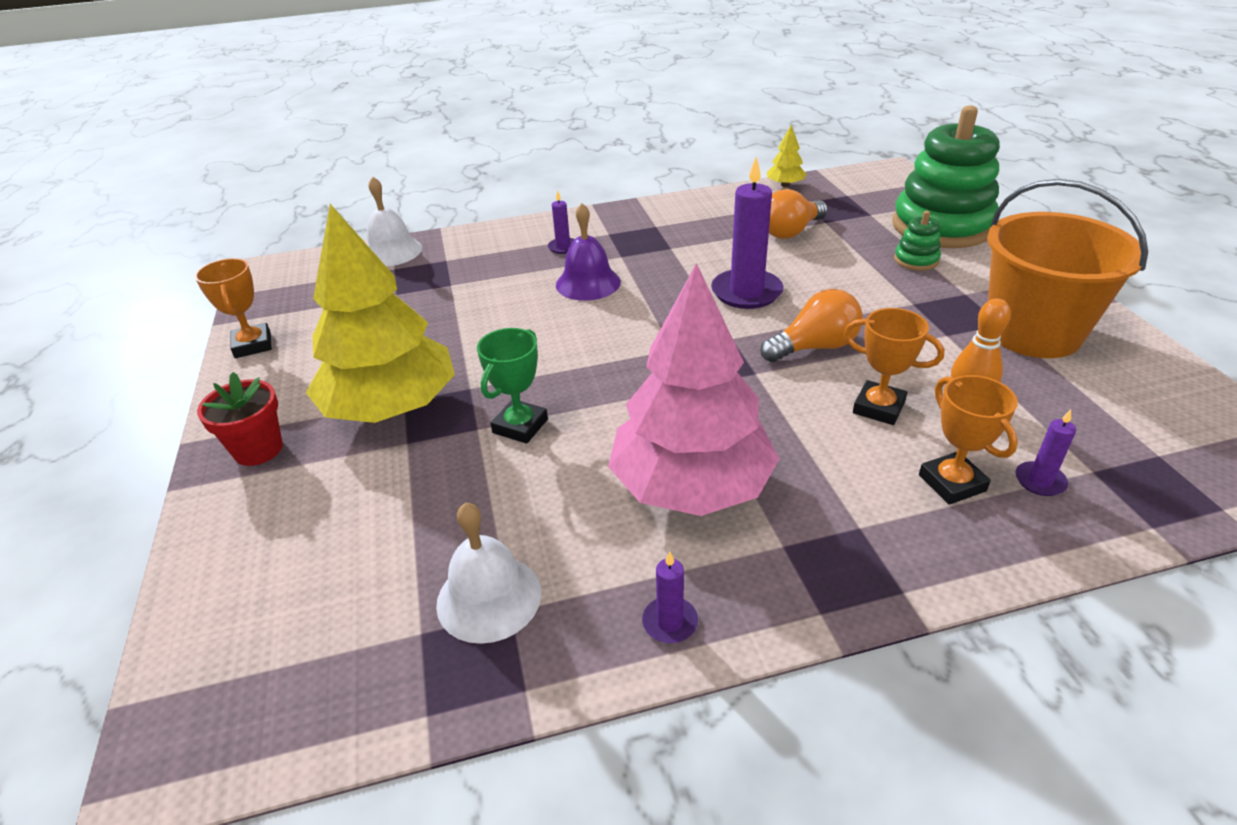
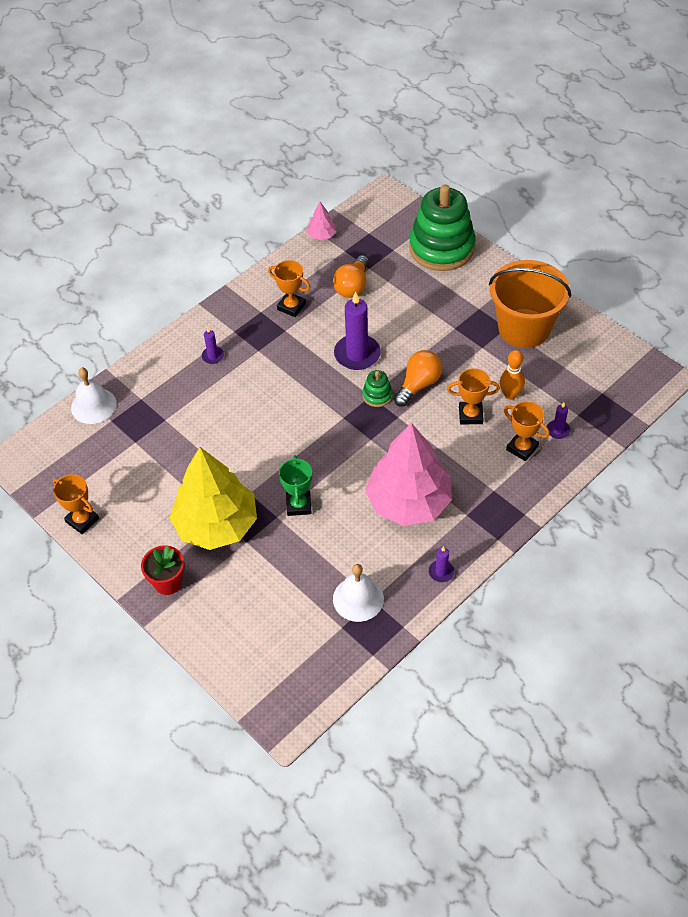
camera: 30 degrees left, 15 degrees up
(588, 283) = (255, 383): purple bell -> none
(697, 230) = (291, 307): none -> orange trophy
(785, 185) = (322, 235): yellow tree -> pink tree
(916, 260) = (440, 288): green stacking toy -> green stacking toy (377, 395)

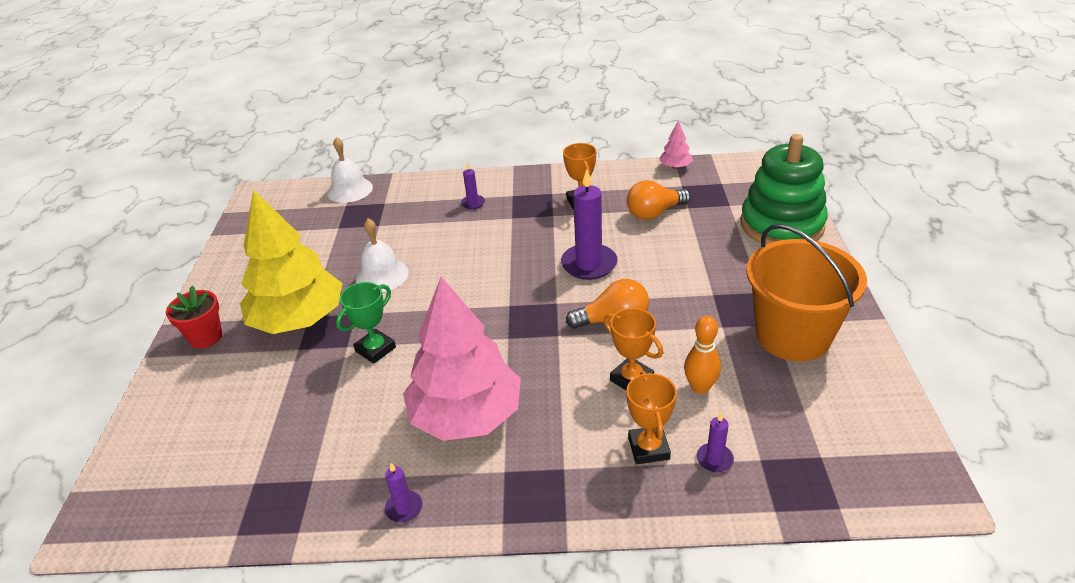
camera: 45 degrees right, 15 degrees down
(82, 520) = (230, 256): orange trophy -> none
(358, 598) = (302, 468): white bell -> white bell (382, 275)
(377, 395) = (563, 306): green stacking toy -> none

